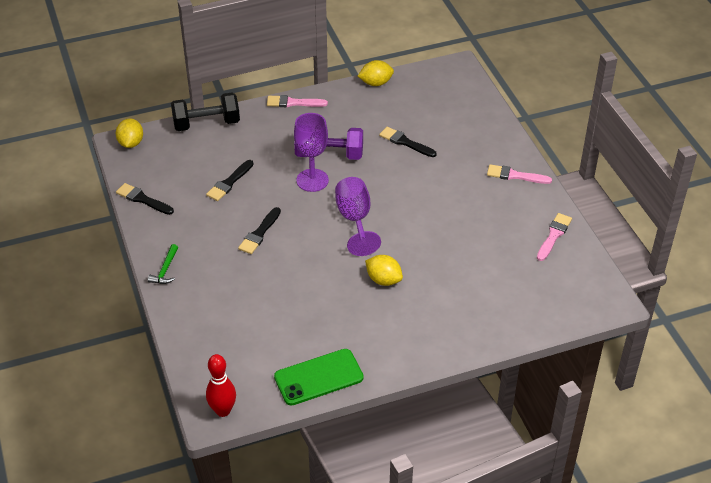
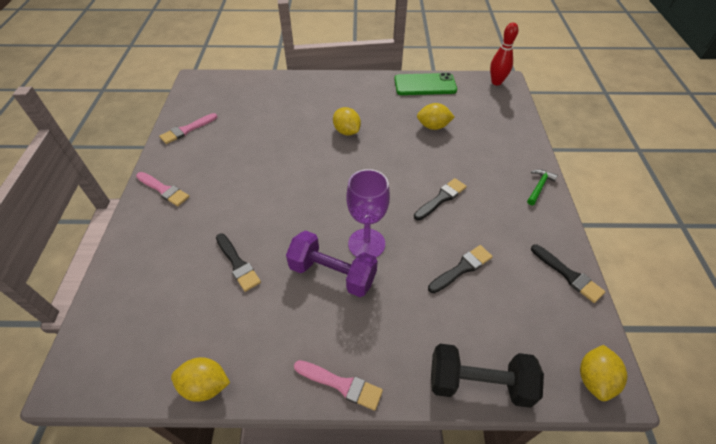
camera: 160 degrees left, 5 degrees up
(289, 313) = (433, 126): none -> yellow lemon
(355, 220) = (343, 187): purple goblet -> none

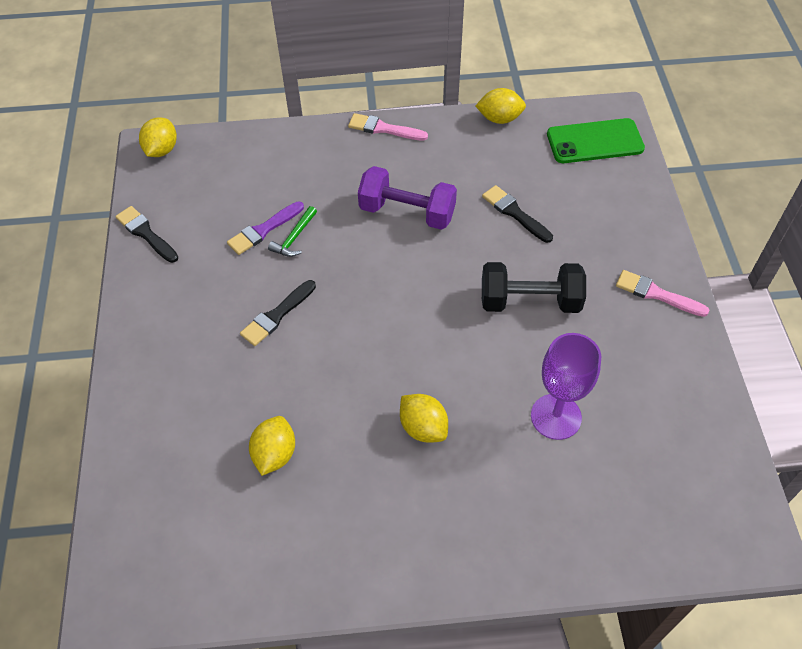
camera: 175 degrees right, 5 degrees up
(187, 130) = (691, 405): pink brush -> none
(366, 244) = (373, 247): purple goblet -> purple goblet (556, 416)
(425, 85) = (280, 576): green phone -> green phone (594, 141)
(433, 126) = (275, 454): yellow lemon -> yellow lemon turned 75 degrees counterclockwise
(462, 268) = (263, 230): black brush -> purple brush
(479, 383) = (264, 139): black dumbbell -> black dumbbell (529, 301)
(496, 82) = (127, 602): red bowling pin -> none
(539, 187) = (135, 346): green hammer -> green hammer (294, 238)

